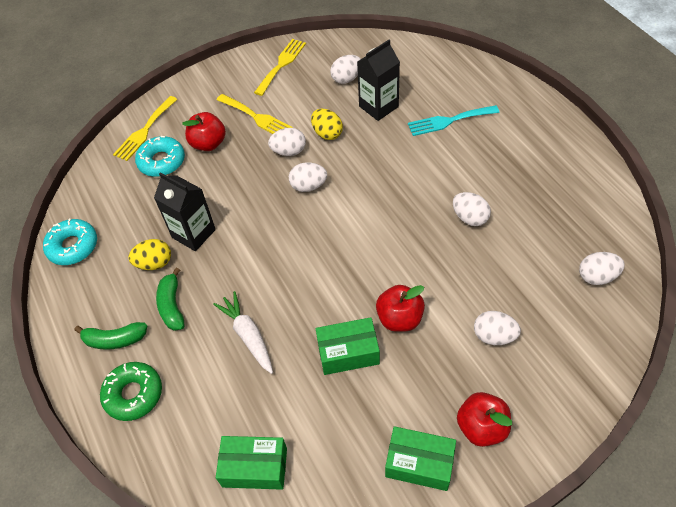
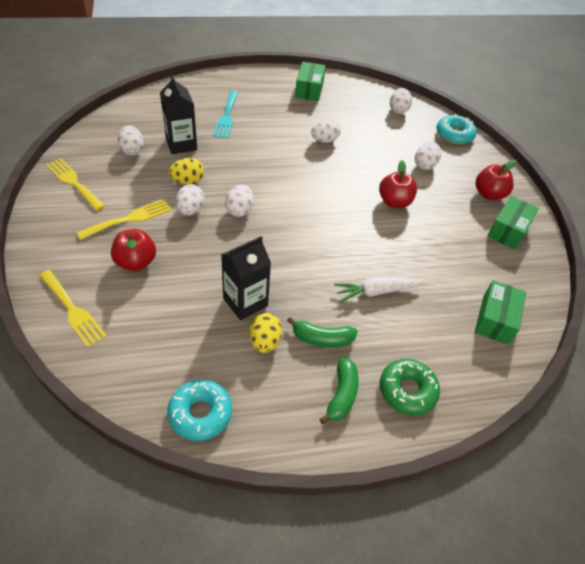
camera: 80 degrees left, 5 degrees down
(162, 161) = (131, 305): turquoise donut -> turquoise donut (454, 135)
(348, 352) = (413, 237): green box -> green box (309, 89)

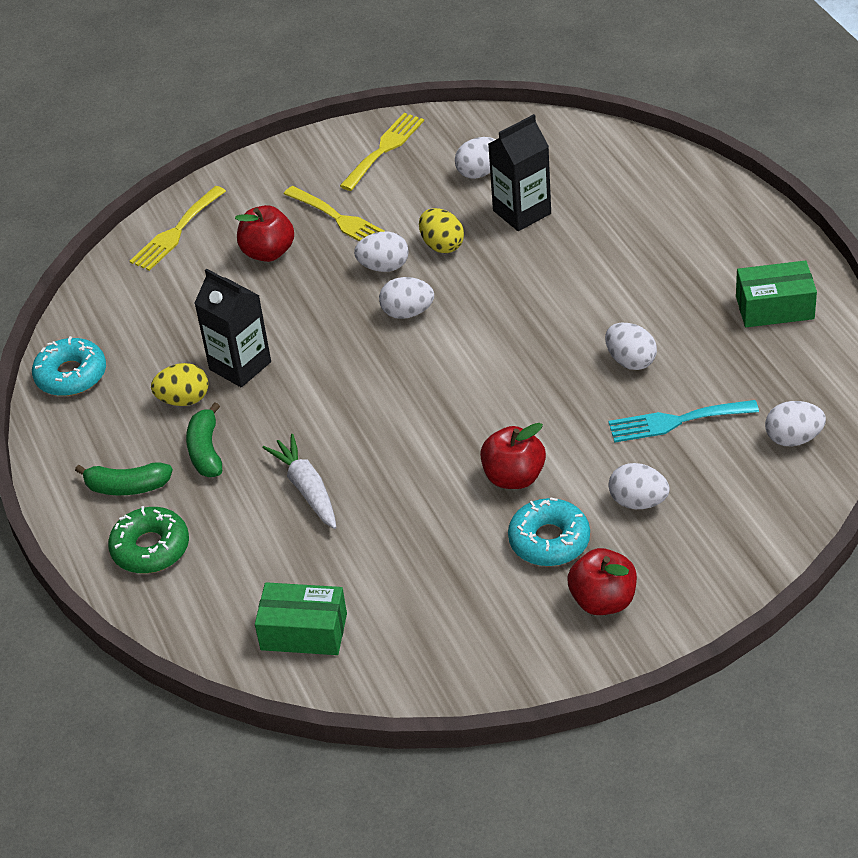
camera: 85 degrees right, 5 degrees down
(226, 117) = (622, 235): turquoise fork -> turquoise fork (676, 421)
(454, 135) = (763, 532): turquoise donut -> turquoise donut (549, 540)
(508, 230) = (516, 636): green box -> none

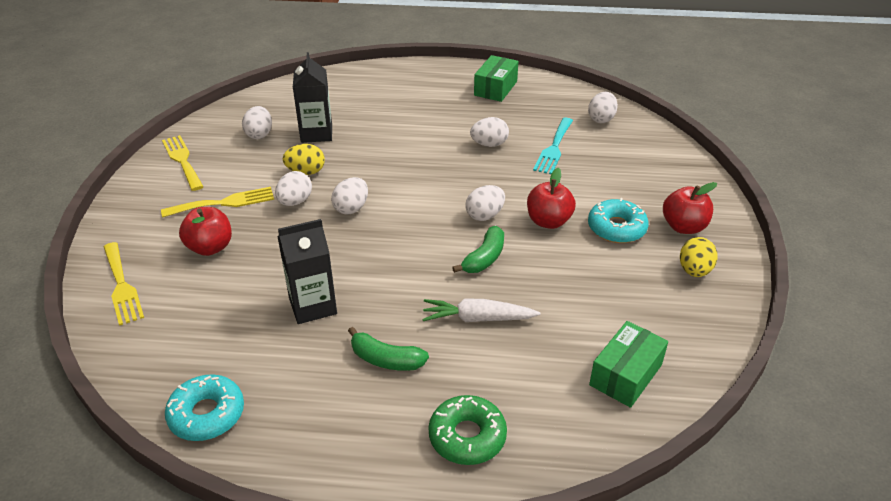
camera: 65 degrees left, 5 degrees down
(127, 487) = (381, 426): green banana -> green banana (484, 258)
(184, 400) = (315, 351): yellow egg -> yellow egg (694, 271)
(638, 502) = (609, 184): white egg -> white egg (484, 215)

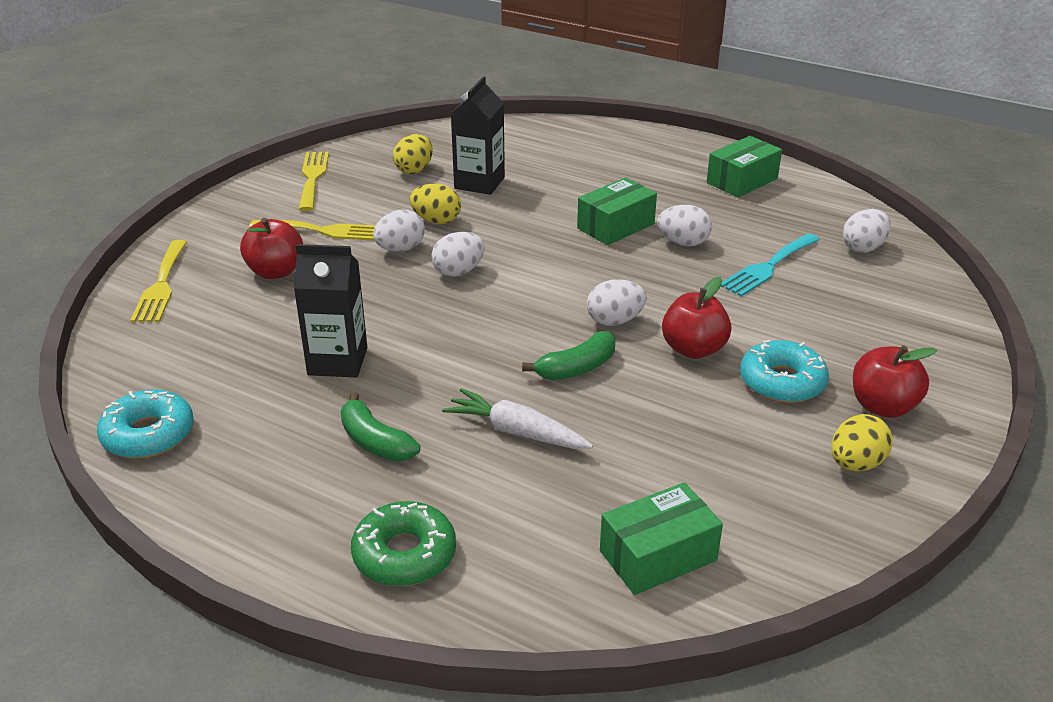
camera: 25 degrees right, 5 degrees down
(259, 134) = (414, 170): white egg -> yellow egg
(436, 143) = (615, 226): none -> green box

